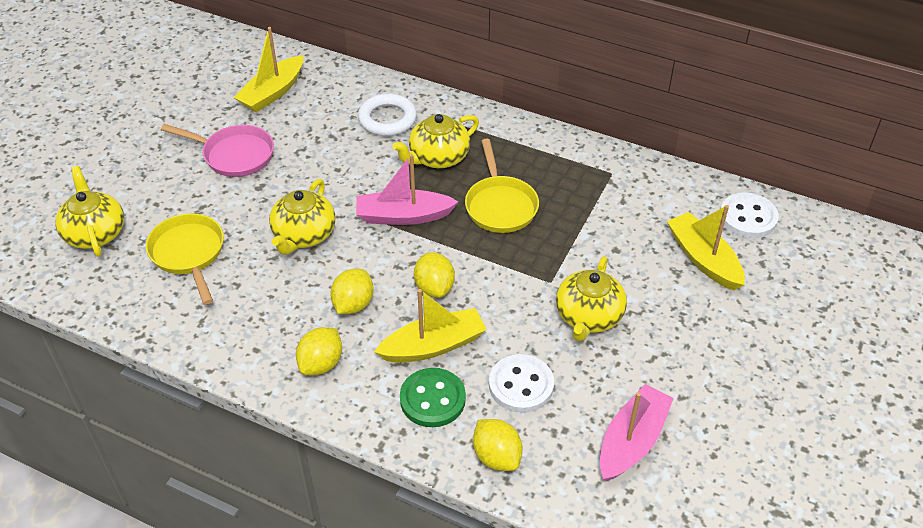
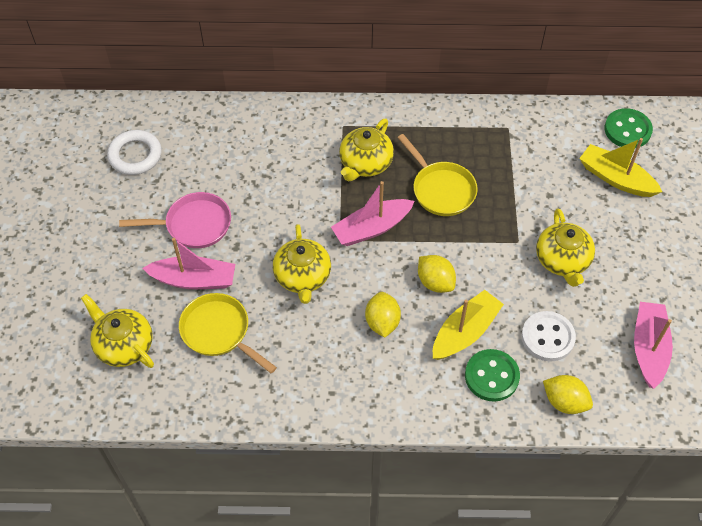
camera: 25 degrees left, 10 degrees up
(199, 201) = (194, 280): none -> pink boat
(272, 93) = (186, 152): yellow boat -> none
(321, 364) = (390, 383): yellow lemon -> none
(387, 119) = (301, 142): white ring -> white ring (135, 155)
(748, 217) = (627, 130): white button -> green button

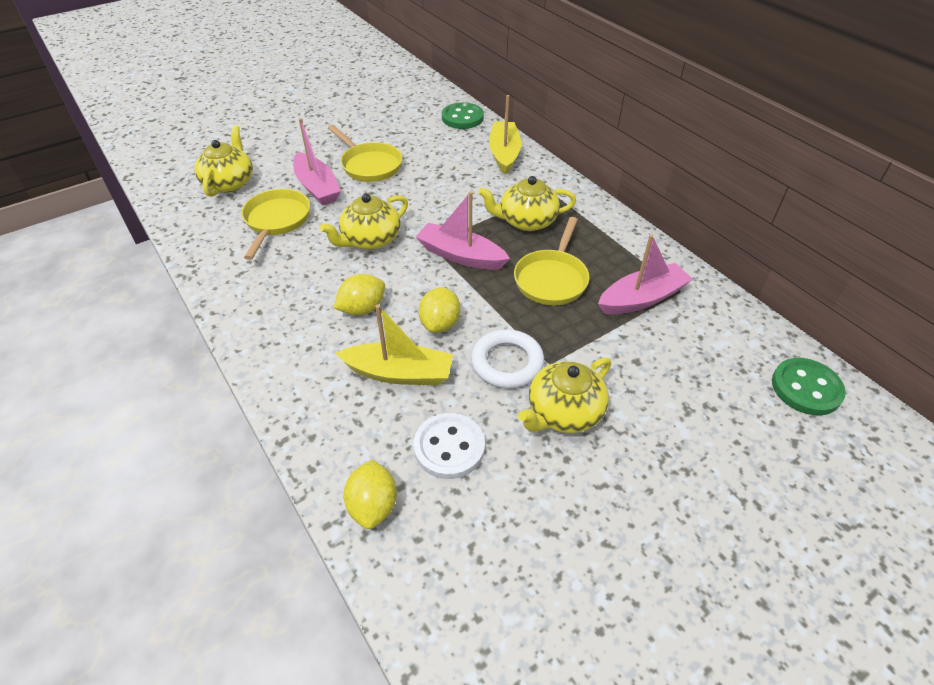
camera: 55 degrees right, 10 degrees down
(135, 155) = (406, 115): white ring -> white ring (507, 363)
(194, 225) = (369, 165): pink pan -> yellow pan
(491, 376) = (360, 420): green button -> green button (462, 118)
(616, 178) = (727, 409): yellow boat -> yellow boat (504, 154)
(648, 348) = (518, 563): pink boat -> pink boat (642, 298)

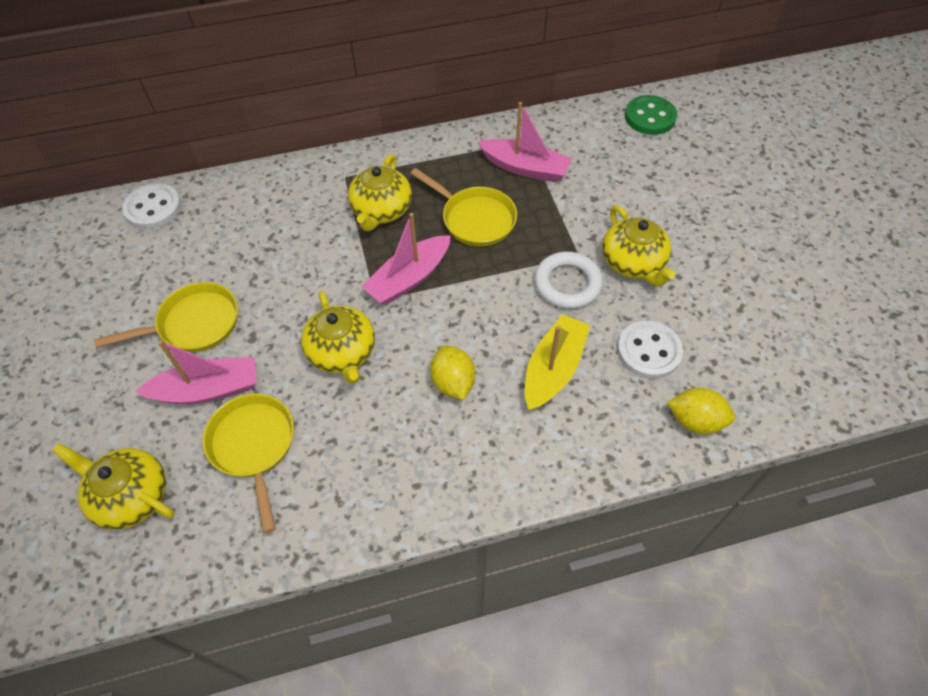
camera: 70 degrees left, 10 degrees up
(276, 221) = (254, 446): yellow pan -> yellow pan turned 45 degrees clockwise
(440, 324) = (500, 321): yellow lemon -> none
(462, 118) = (153, 208): green button -> white button
(504, 154) = (254, 193): yellow boat -> none
(642, 298) = (525, 168): pink boat -> pink boat turned 120 degrees clockwise

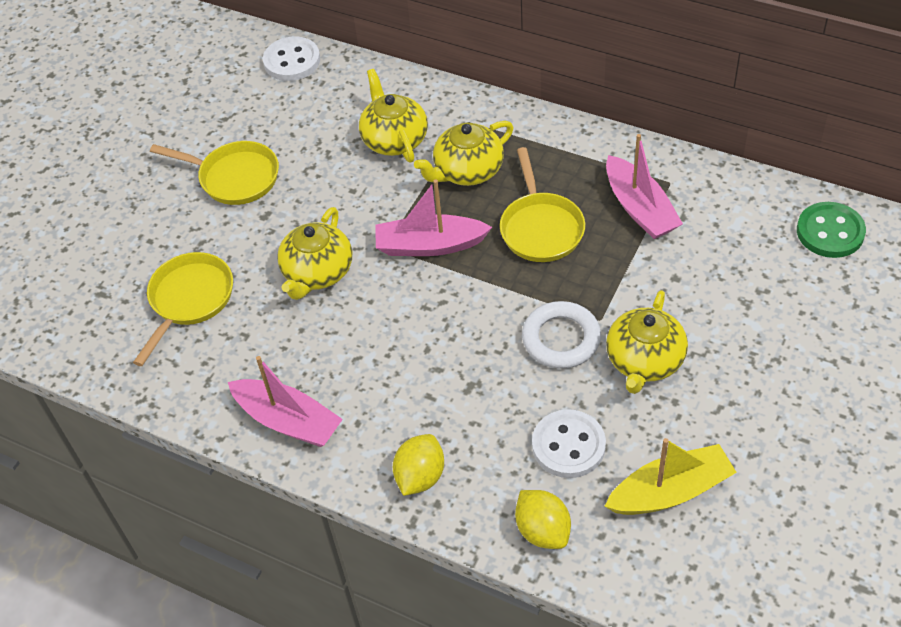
camera: 45 degrees right, 5 degrees down
(131, 496) = (84, 278): yellow teapot -> yellow teapot (394, 139)
(208, 389) = (198, 235): pink boat -> pink boat (288, 421)
(453, 382) = (376, 355): yellow lemon -> yellow lemon (420, 476)
(553, 369) = (468, 401): yellow boat -> yellow boat (670, 491)

